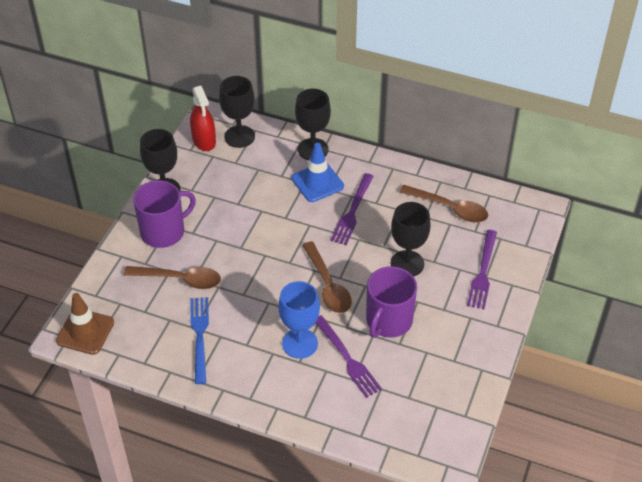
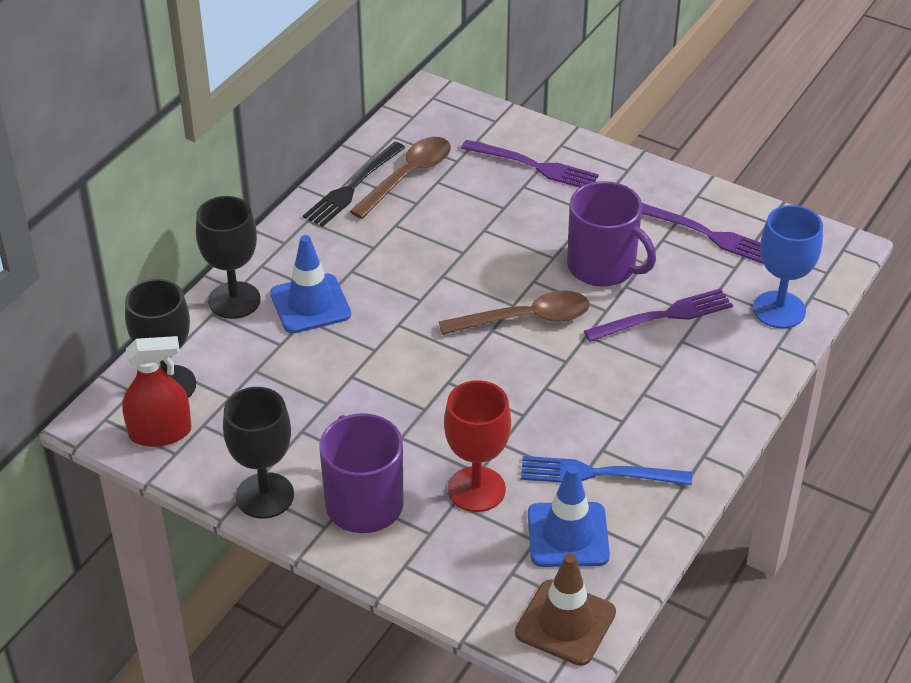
camera: 80 degrees left, 5 degrees down
(149, 326) = (568, 535): none -> blue traffic cone
(180, 279) = (476, 489): brown spoon -> red goblet
(300, 343) = (629, 362): blue goblet -> blue goblet (779, 310)
(352, 212) = (385, 274): purple fork -> purple fork (707, 234)
(407, 264) = (502, 233): black goblet -> none
(430, 183) = (353, 187): none -> black fork

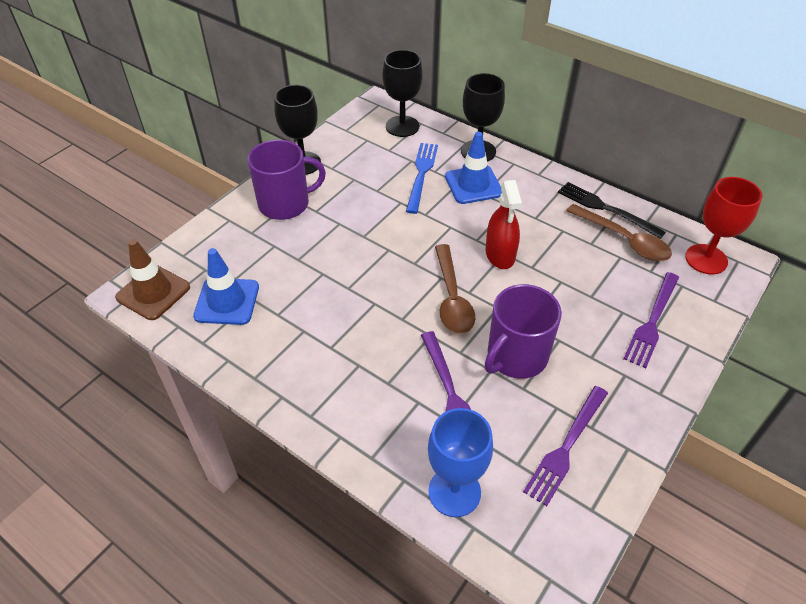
camera: 95 degrees right, 5 degrees up
(160, 432) = (363, 124): red spray bottle -> red spray bottle (500, 254)
(476, 489) = (282, 257): red goblet -> red goblet (706, 259)
(598, 473) = (279, 325): blue fork -> blue fork (421, 174)

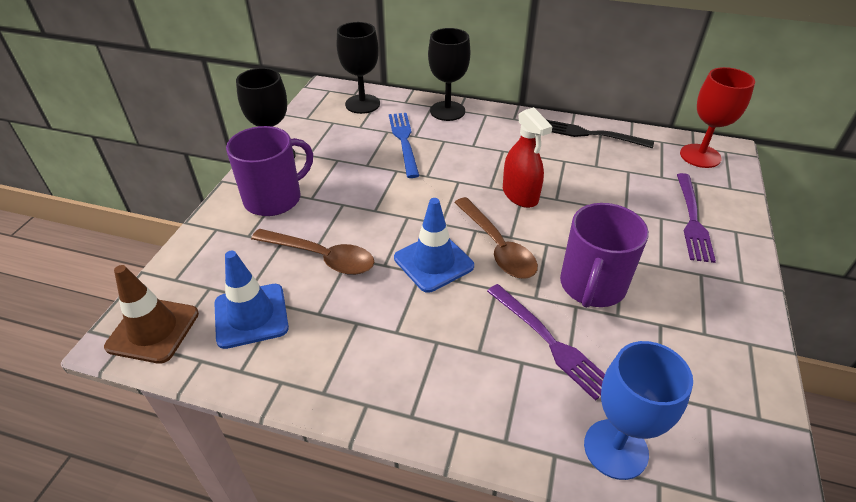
camera: 20 degrees left, 5 degrees down
(473, 185) = (459, 140): blue traffic cone -> blue traffic cone (433, 262)
(566, 447) = (694, 361): purple fork -> none
(623, 240) = (622, 156): brown spoon -> brown spoon (321, 257)

